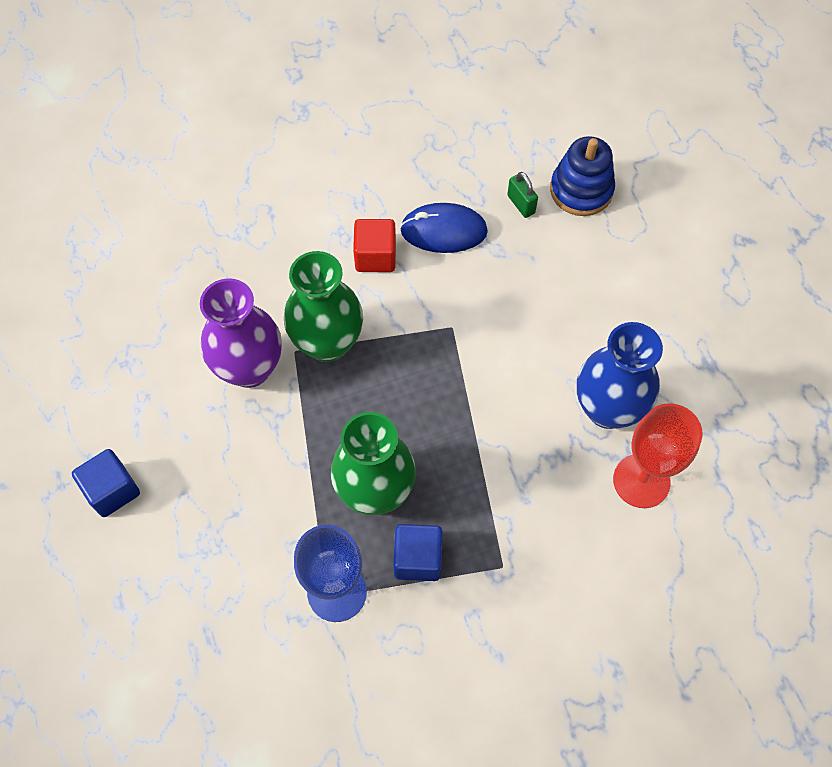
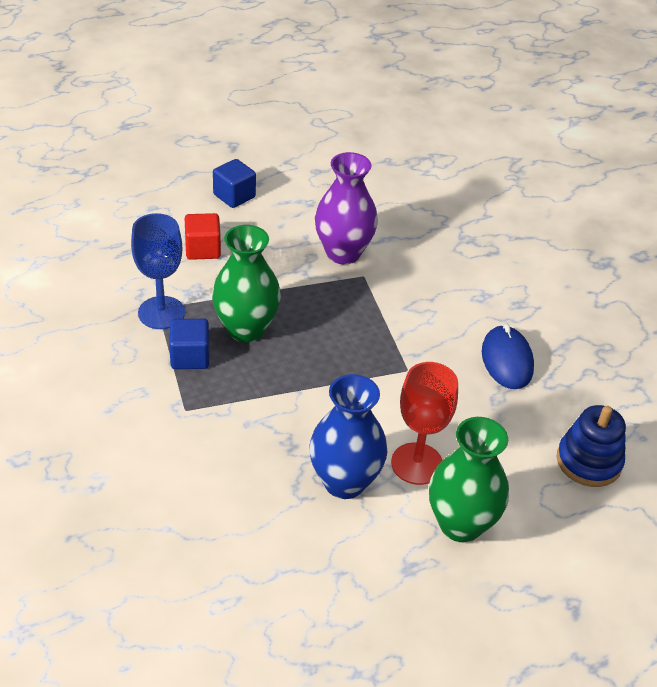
camera: 80 degrees right, 20 degrees down
(327, 343) = (375, 294): green vase -> green vase (460, 524)
(375, 256) = (466, 317): red cube -> red cube (203, 249)
(521, 204) = (555, 414): green padlock -> none
(641, 481) = (273, 507): red goblet -> red goblet (417, 464)

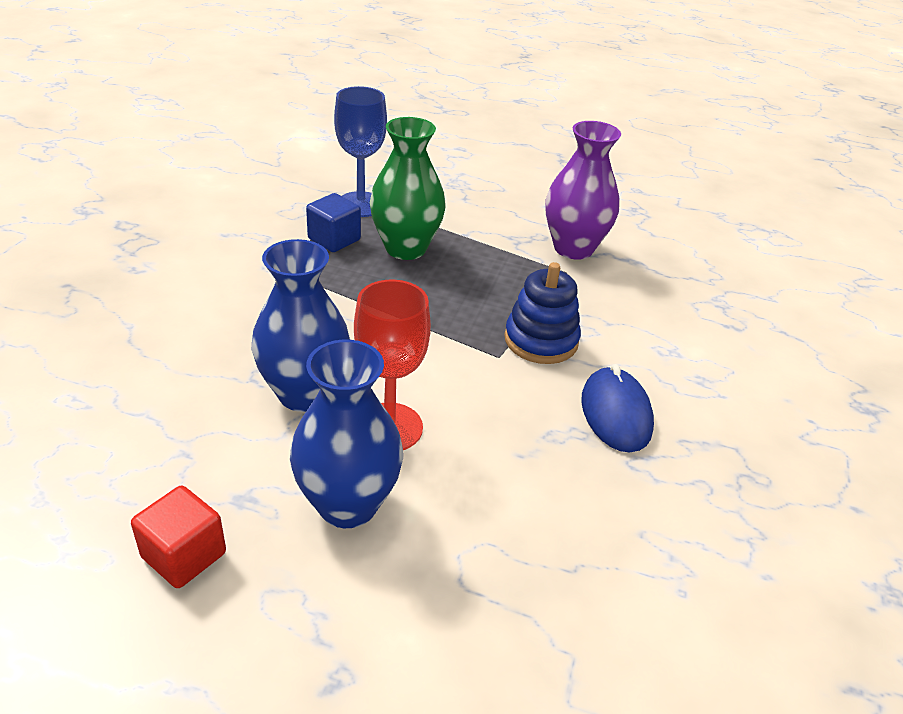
camera: 45 degrees right, 5 degrees down
(203, 249) = (457, 187): red cube -> red cube (184, 555)
(234, 196) = (537, 171): blue cube -> none
(460, 524) = (348, 504): green vase -> blue vase
(506, 360) = (615, 413): blue mouse -> blue mouse turned 45 degrees counterclockwise
(588, 461) = (575, 561): blue stacking toy -> blue stacking toy (541, 340)

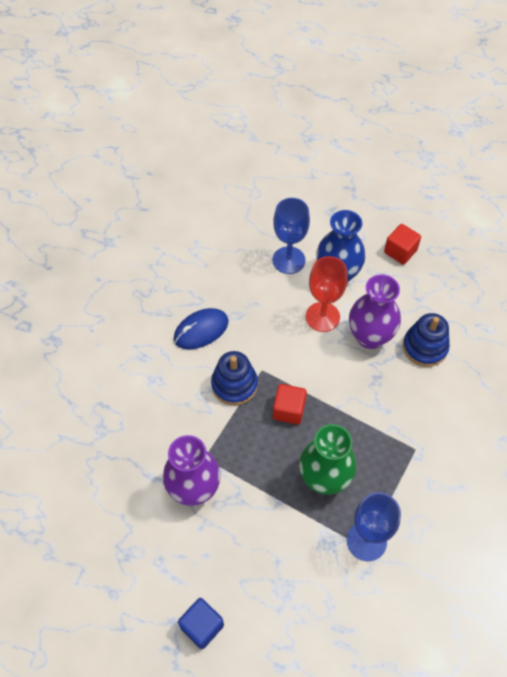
camera: 175 degrees left, 20 degrees up
(207, 375) = (424, 347): none -> blue stacking toy
(304, 394) = (370, 337): blue vase -> purple vase
(334, 239) = (379, 486): blue cube -> blue cube (202, 626)
(453, 310) = (288, 410): none -> red cube
(456, 540) = (288, 260): none -> blue goblet
(615, 413) = (201, 330): blue mouse -> blue mouse turned 60 degrees clockwise

